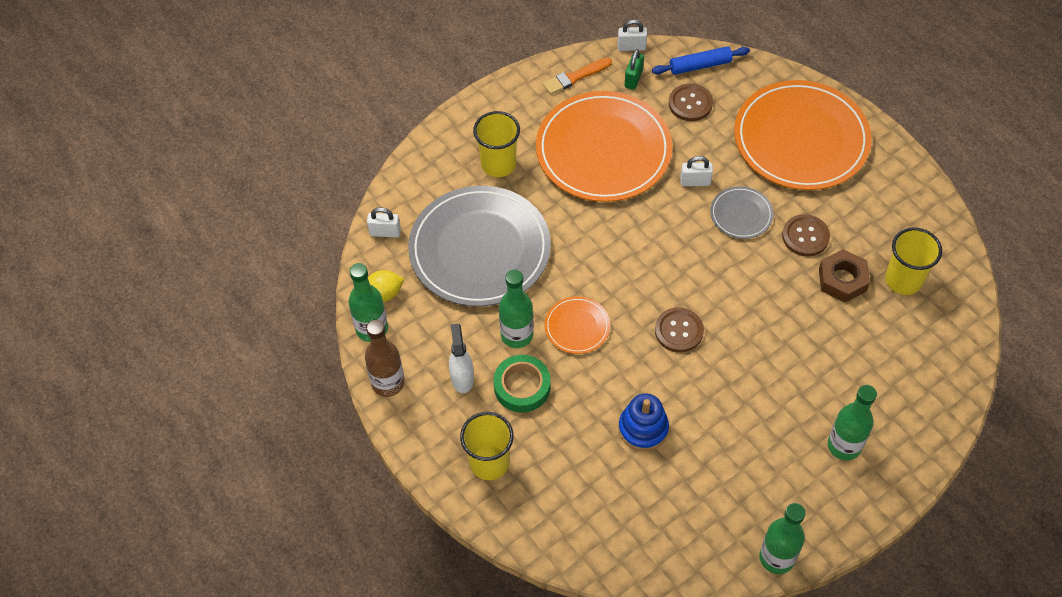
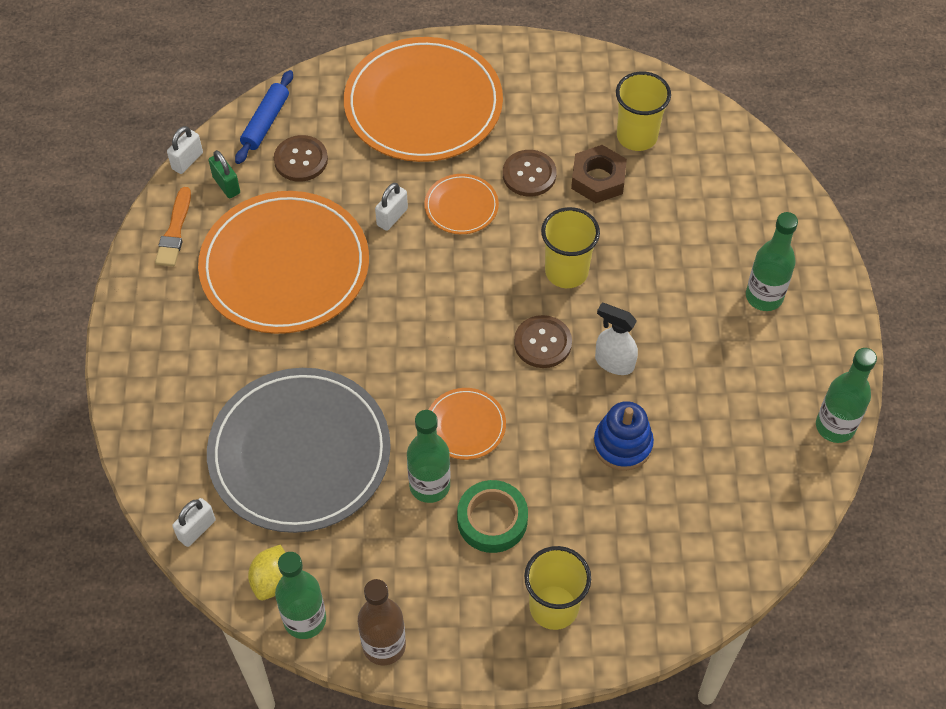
camera: 55 degrees left, 0 degrees up
(462, 378) = (437, 569): white spray bottle -> white spray bottle (614, 362)
(498, 164) = (213, 368): yellow cup -> yellow cup (566, 271)
(741, 214) = (461, 206): grey plate -> orange plate

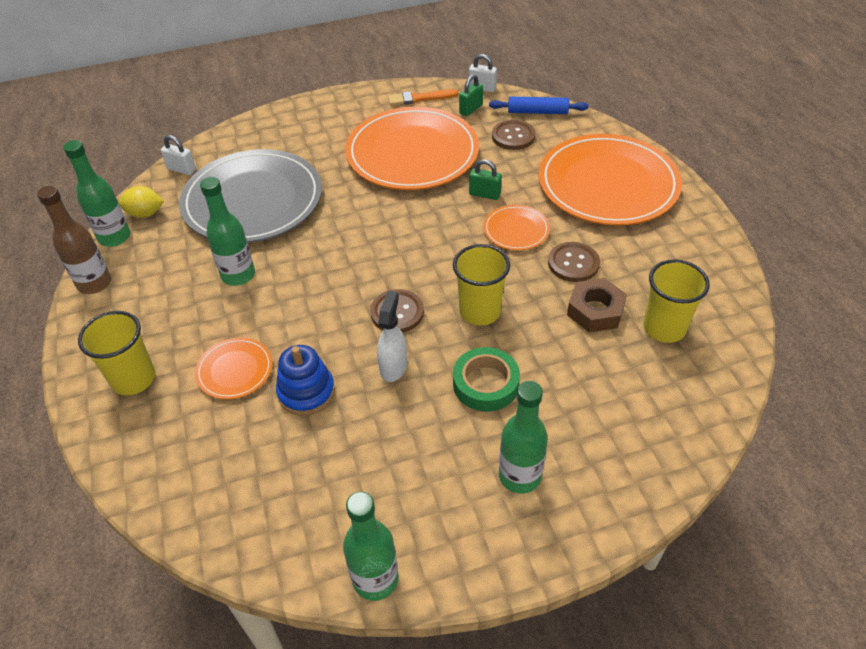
camera: 75 degrees right, 10 degrees down
(392, 217) = (484, 194): white padlock -> green padlock
(465, 425) = (299, 283): orange plate -> orange plate (235, 370)
(492, 520) = (212, 320): green tape -> green tape (485, 384)

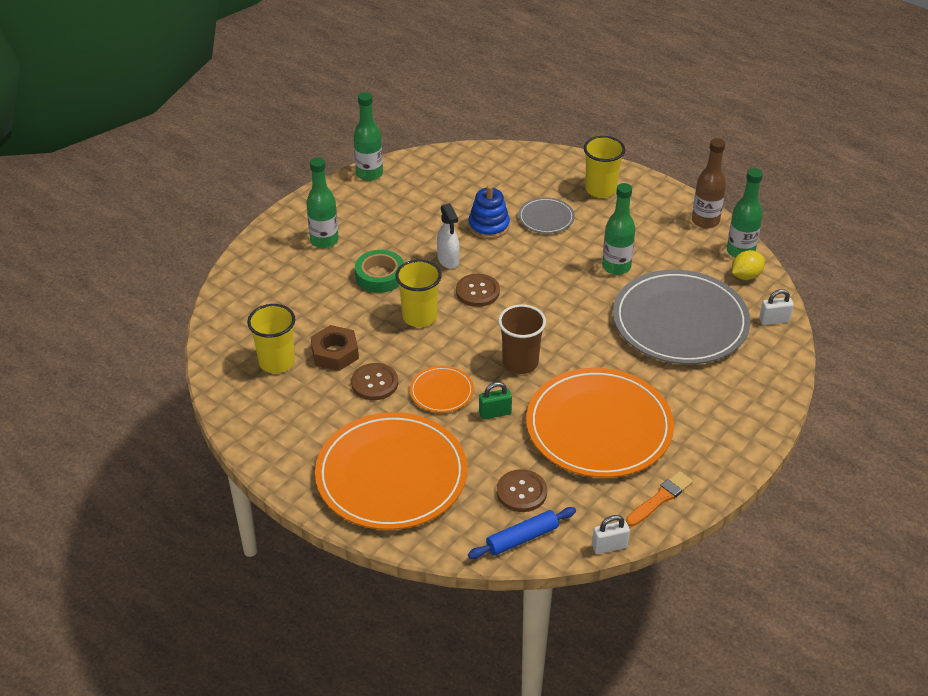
camera: 145 degrees right, 5 degrees down
(235, 370) = (546, 218): orange plate -> grey plate
(424, 225) = (520, 363): none -> brown cup
(471, 109) = (594, 508): green padlock -> none

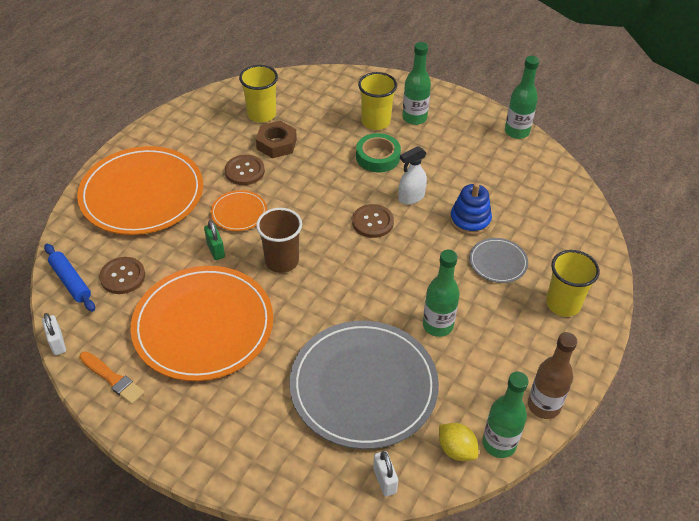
camera: 80 degrees right, 5 degrees up
(419, 317) = (330, 188): yellow cup -> yellow cup (375, 122)

